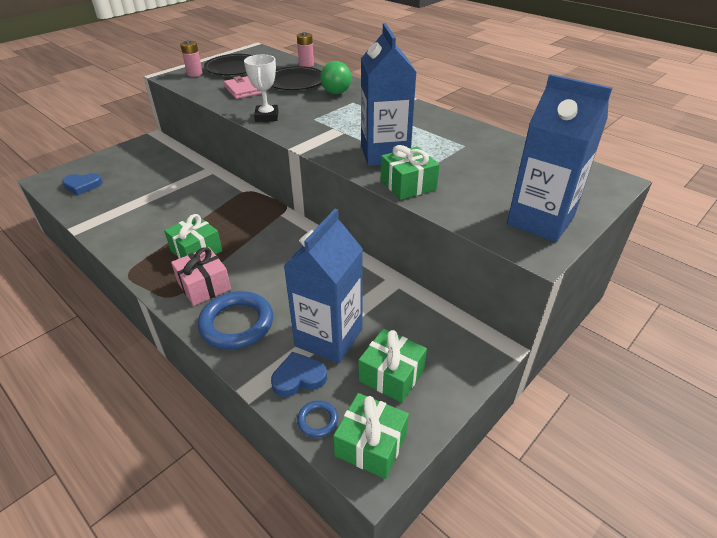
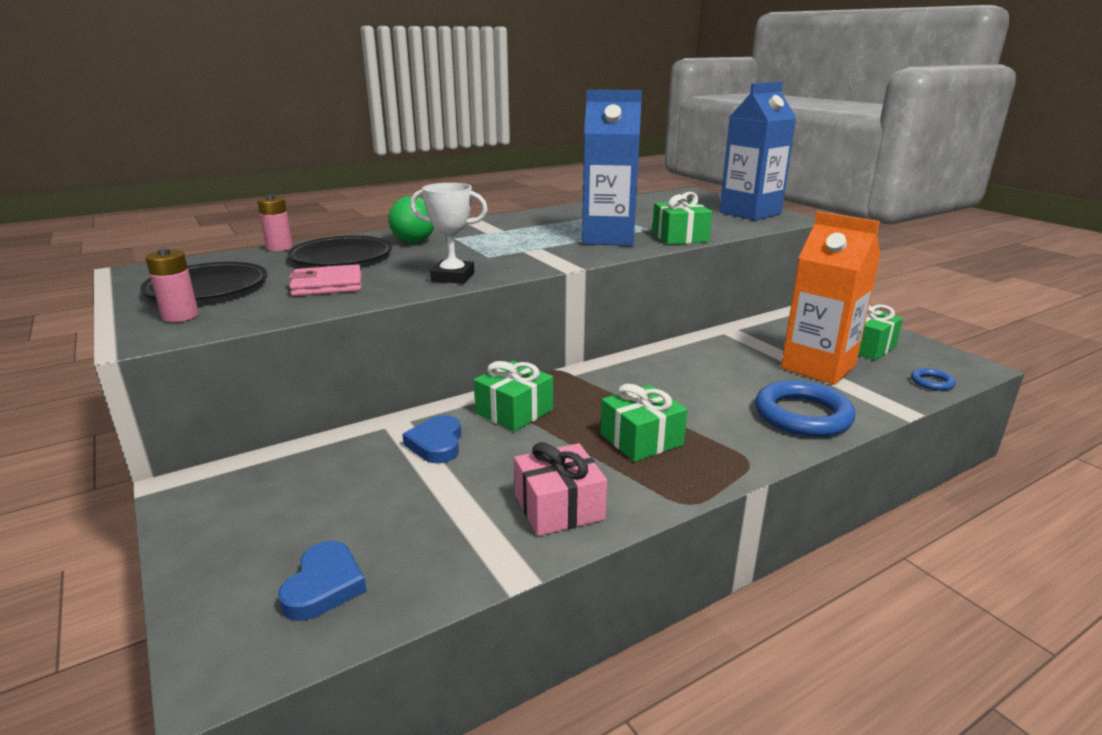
camera: 75 degrees left, 15 degrees down
(204, 286) = (727, 435): pink gift -> pink gift (559, 507)
(298, 377) = (880, 386): blue heart -> blue heart (436, 444)
(329, 337) = (818, 367): blue carton -> orange carton
(371, 444) = (947, 363): green gift -> green gift (514, 411)

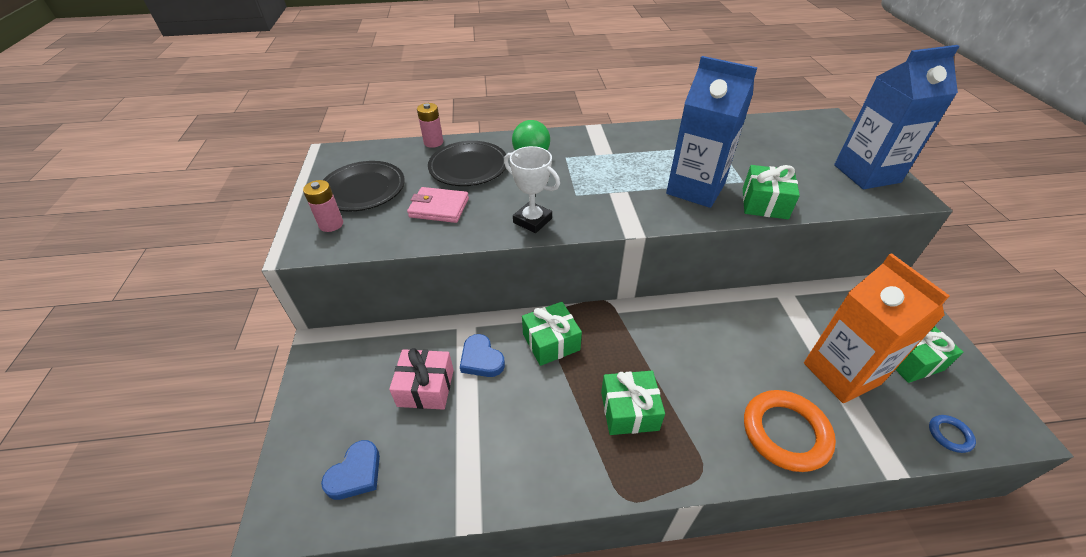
camera: 25 degrees right, 20 degrees up
(436, 444) = (481, 359): blue heart -> blue heart turned 60 degrees counterclockwise
(559, 507) = (530, 462): pink gift -> pink gift (426, 388)
(802, 415) = (785, 432): blue ring -> orange ring

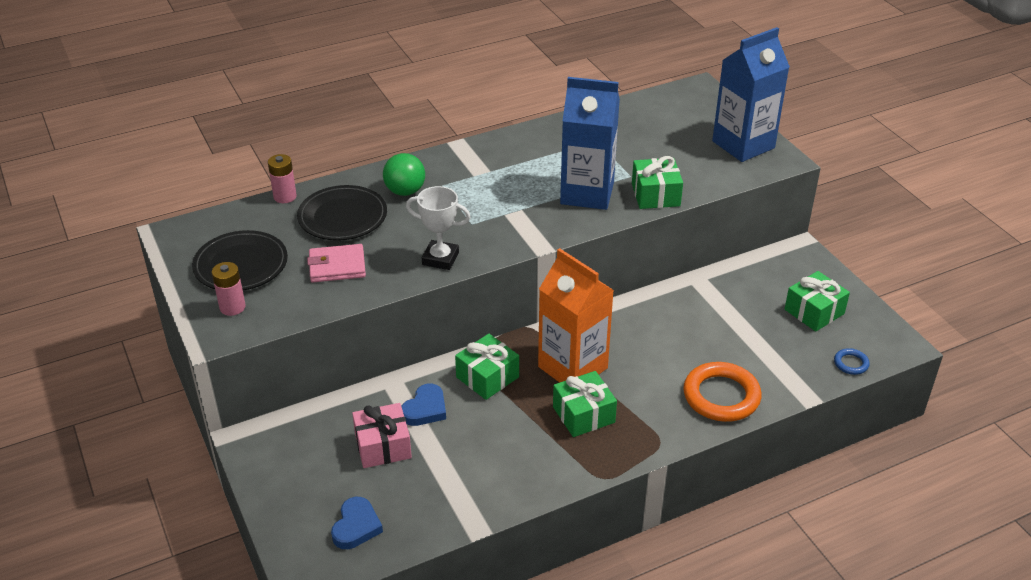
camera: 20 degrees left, 5 degrees down
(481, 359) = (425, 409): blue heart -> blue heart turned 90 degrees counterclockwise
(841, 373) = (759, 338): orange carton -> orange carton (572, 367)

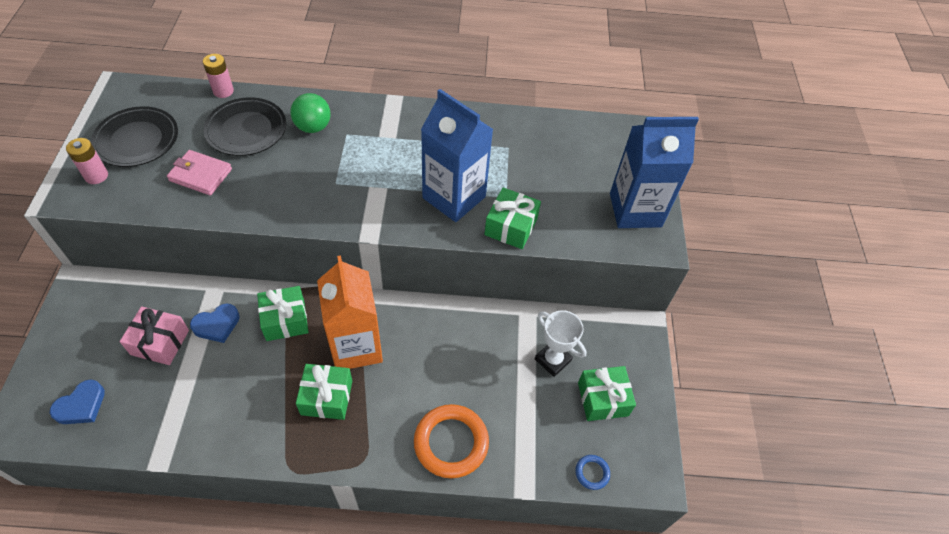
camera: 25 degrees right, 15 degrees up
(440, 258) = (281, 206): white trophy -> white trophy (553, 360)

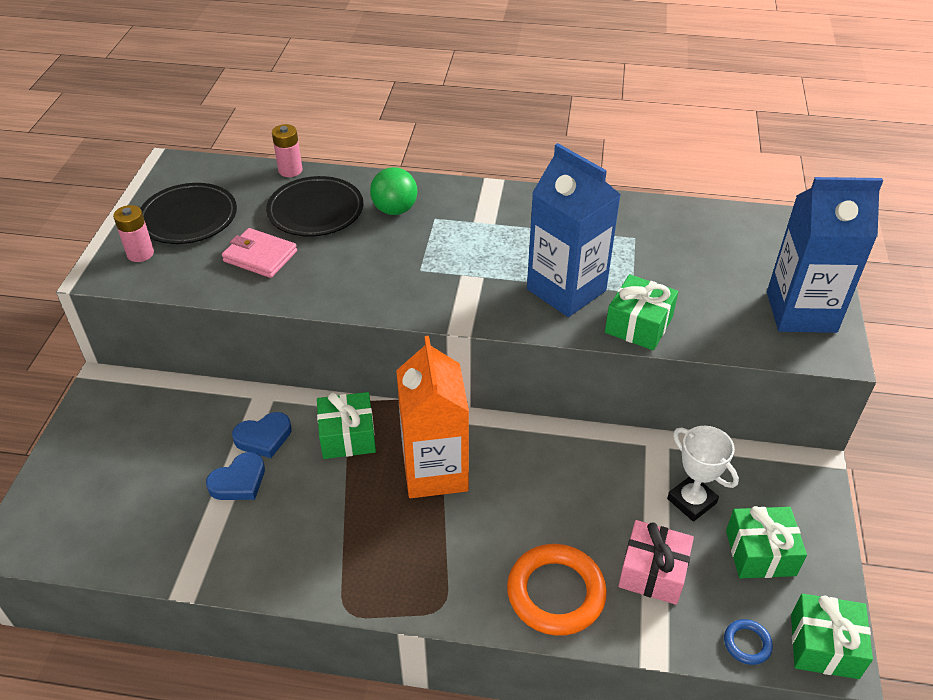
camera: 10 degrees right, 10 degrees down
(81, 405) = (96, 519): blue heart -> blue heart (239, 481)
(160, 342) = (194, 453): pink gift -> pink gift (653, 572)
(326, 397) = (396, 528): green gift -> green gift (824, 646)

